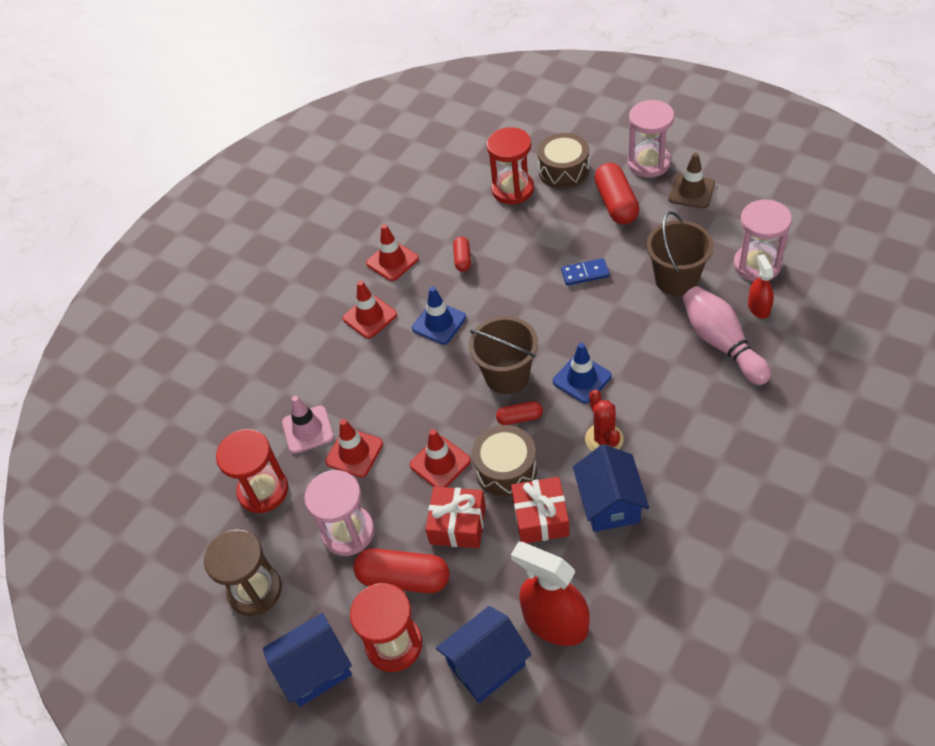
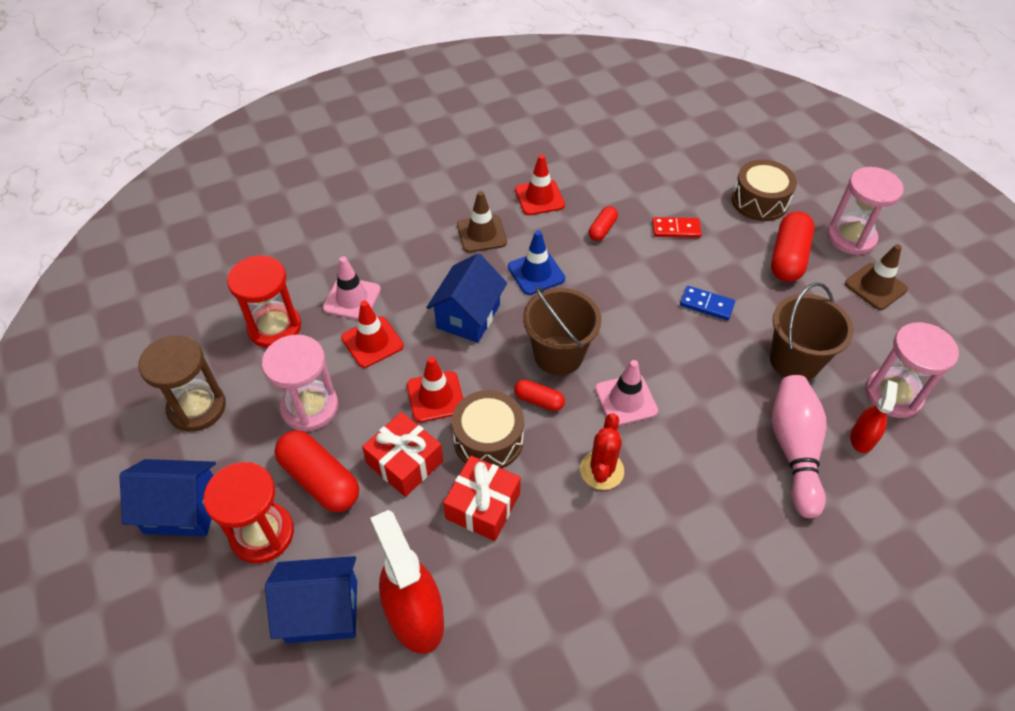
camera: 25 degrees right, 0 degrees up
(370, 317) = (481, 234): red traffic cone -> brown traffic cone
(513, 189) = (697, 193): red hourglass -> none
(518, 227) = (676, 229): none -> red domino
(582, 379) = (626, 400): blue traffic cone -> pink traffic cone
(609, 503) = (558, 536): blue house -> blue house (468, 316)

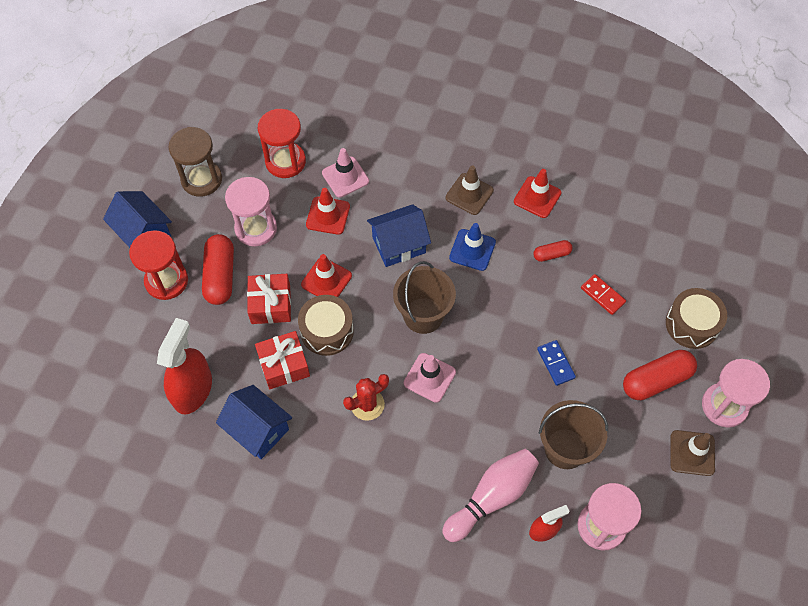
camera: 45 degrees right, 10 degrees up
(322, 611) = (155, 347): blue house -> blue house (258, 430)
(539, 401) = (380, 333): red capsule -> none

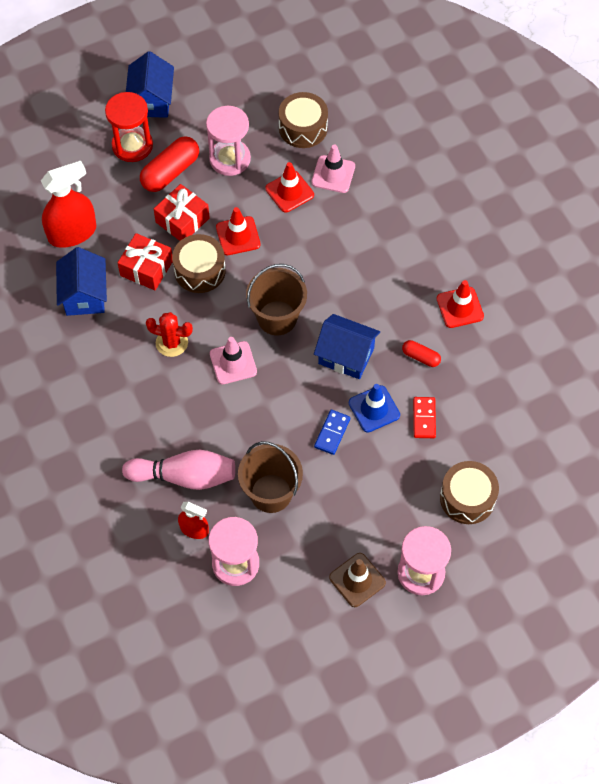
camera: 45 degrees right, 0 degrees up
(201, 179) = (230, 93): brown hourglass -> none
(285, 161) = (303, 128): red hourglass -> brown drum
(399, 245) = (316, 254): blue house -> blue house (346, 356)
(469, 194) = (410, 262): brown traffic cone -> none
(472, 250) = (365, 303): blue traffic cone -> blue traffic cone (374, 409)
(656, 380) = (391, 510): red capsule -> none

